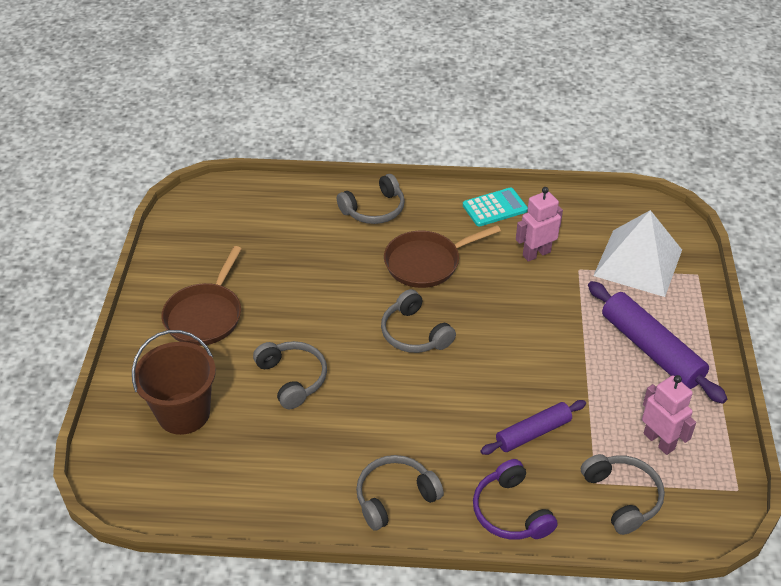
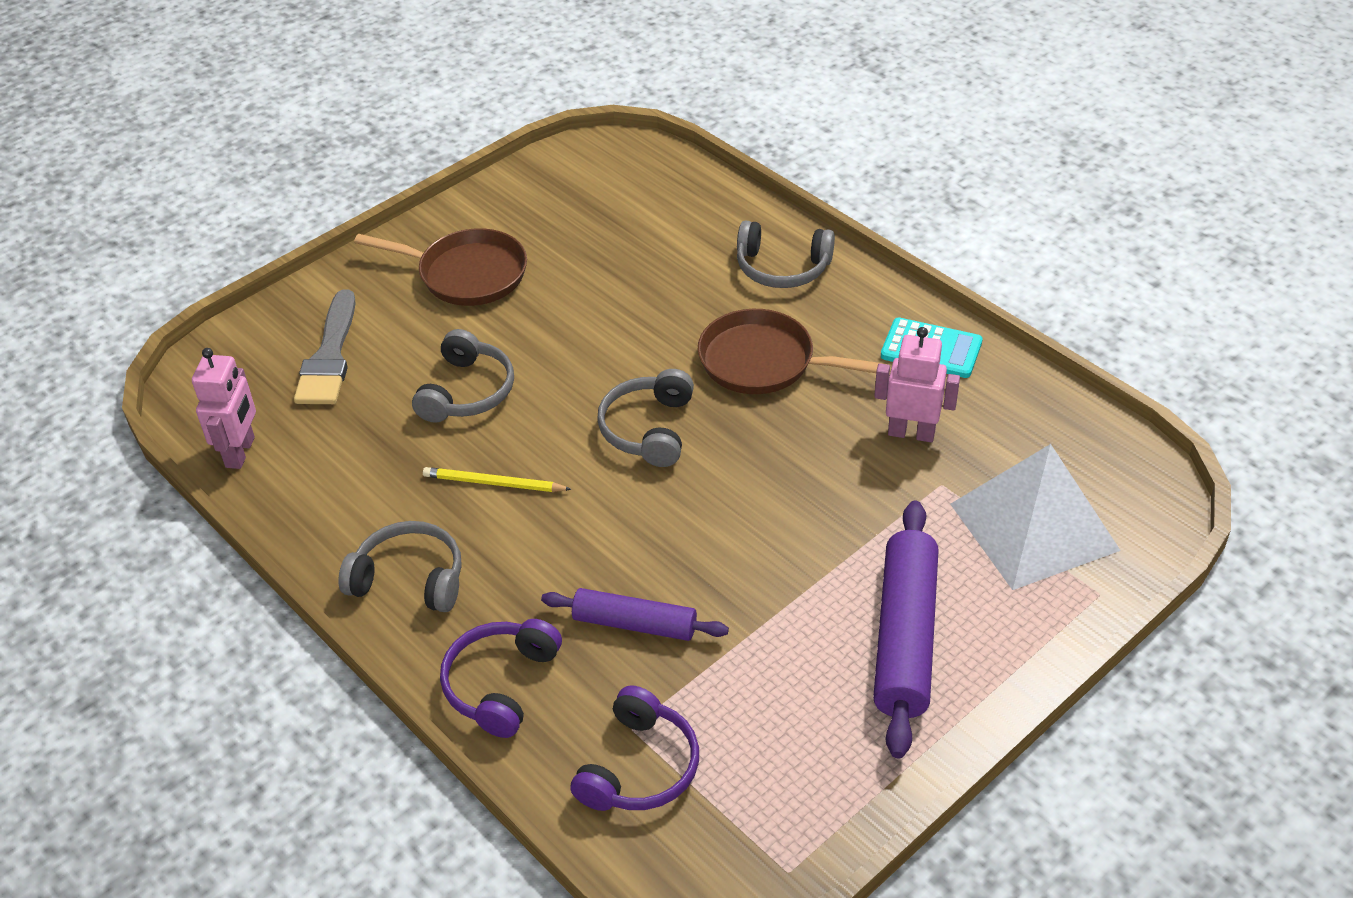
camera: 45 degrees right, 0 degrees up
(183, 413) = (329, 356): brown bucket -> grey brush
(205, 315) = (466, 274): brown pan -> brown pan turned 135 degrees counterclockwise
(372, 416) = (493, 483): none -> yellow pencil
(622, 497) = (639, 767): grey headphones -> purple headphones
(659, 441) = (768, 743): pink robot -> pink robot (241, 452)

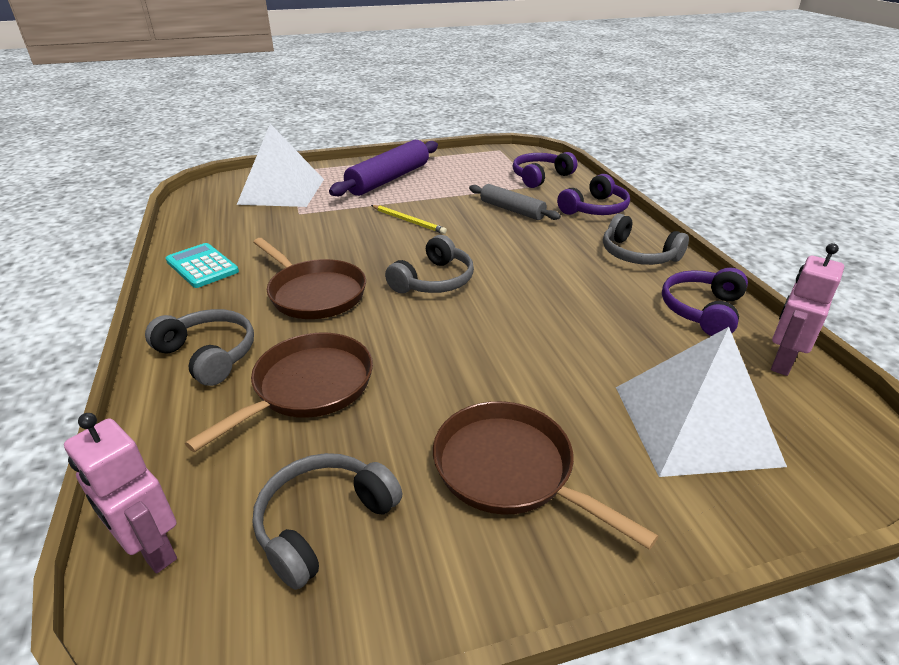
camera: 155 degrees left, 10 degrees down
(320, 498) = (702, 310): none -> purple headphones
(329, 356) = (694, 424): grey brush -> white pyramid
(467, 391) = (559, 346): grey headphones -> grey headphones (323, 522)
(493, 483) = (563, 283): yellow pencil -> yellow pencil (408, 221)
(634, 624) = (512, 210): purple rolling pin -> grey rolling pin
(666, 274) = (308, 387): none -> brown pan
(911, 433) = (281, 234): pink robot -> pink robot (152, 549)

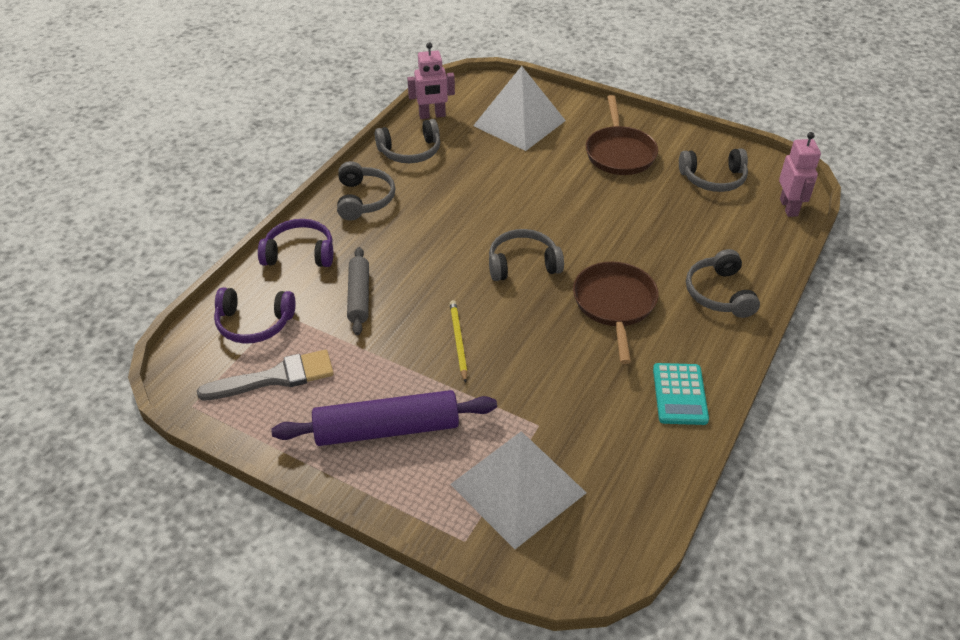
camera: 135 degrees left, 10 degrees up
(308, 387) = (675, 237): brown pan -> none
(482, 169) = (275, 377): none -> grey brush
(702, 310) = (410, 151): purple headphones -> grey headphones

